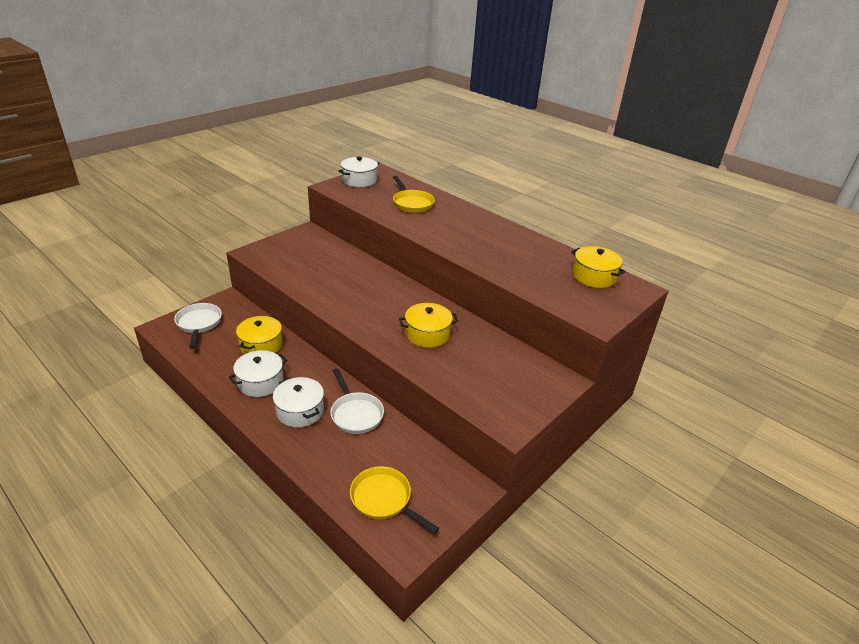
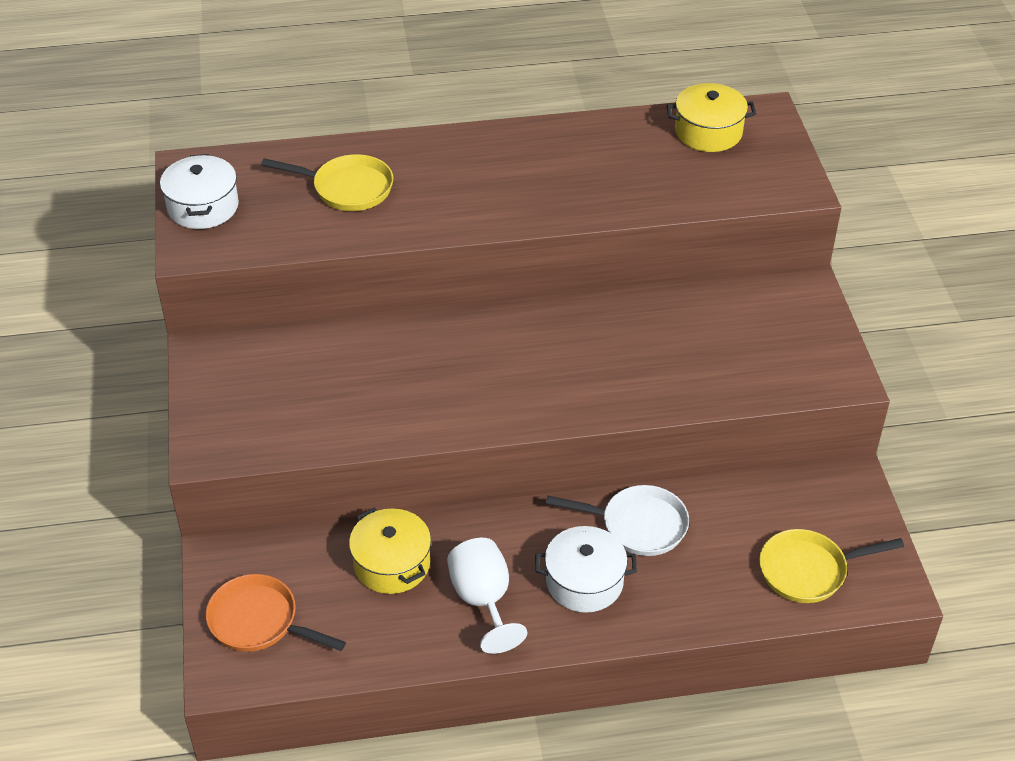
camera: 50 degrees left, 10 degrees up
(199, 324) = (259, 621): white pan -> orange pan
(260, 382) = (483, 600): white pot -> white goblet
(427, 334) = (615, 357): yellow pot -> none

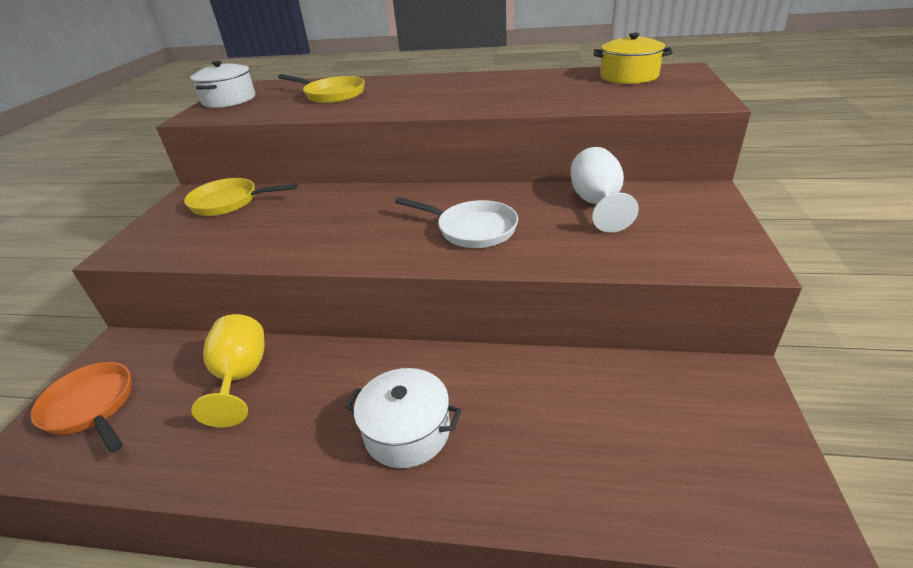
camera: 20 degrees right, 10 degrees down
(392, 564) = (241, 377): yellow pot -> yellow goblet
(483, 600) = (296, 430): white goblet -> white goblet (597, 204)
(637, 525) = (489, 383): white pan -> white pan (472, 229)
(808, 570) = (678, 473): yellow pan -> yellow pan (229, 202)

